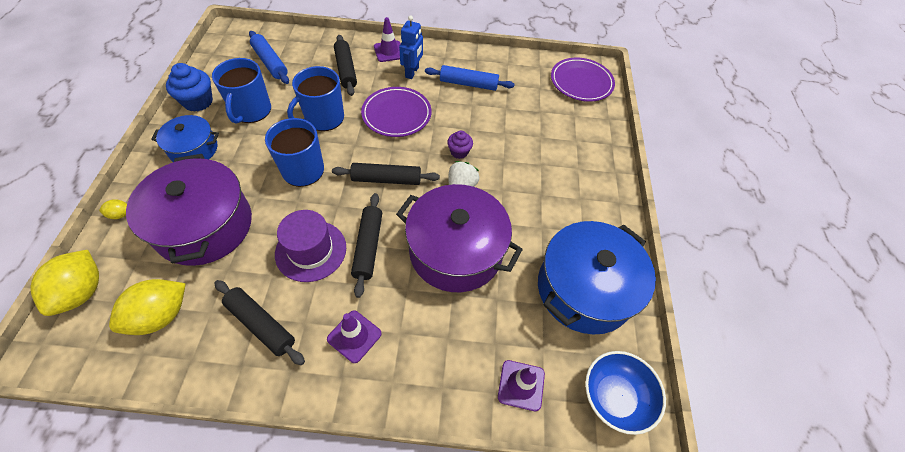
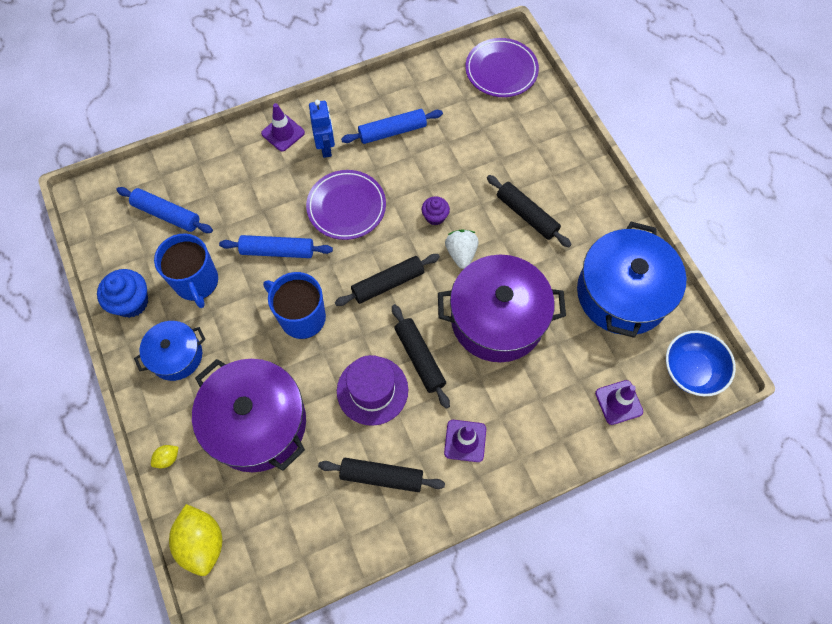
camera: 25 degrees left, 10 degrees up
(161, 316) = (290, 520): yellow lemon -> none
(323, 118) = (277, 251): blue mug -> blue rolling pin
(346, 70) = (255, 181): black rolling pin -> black rolling pin (526, 215)

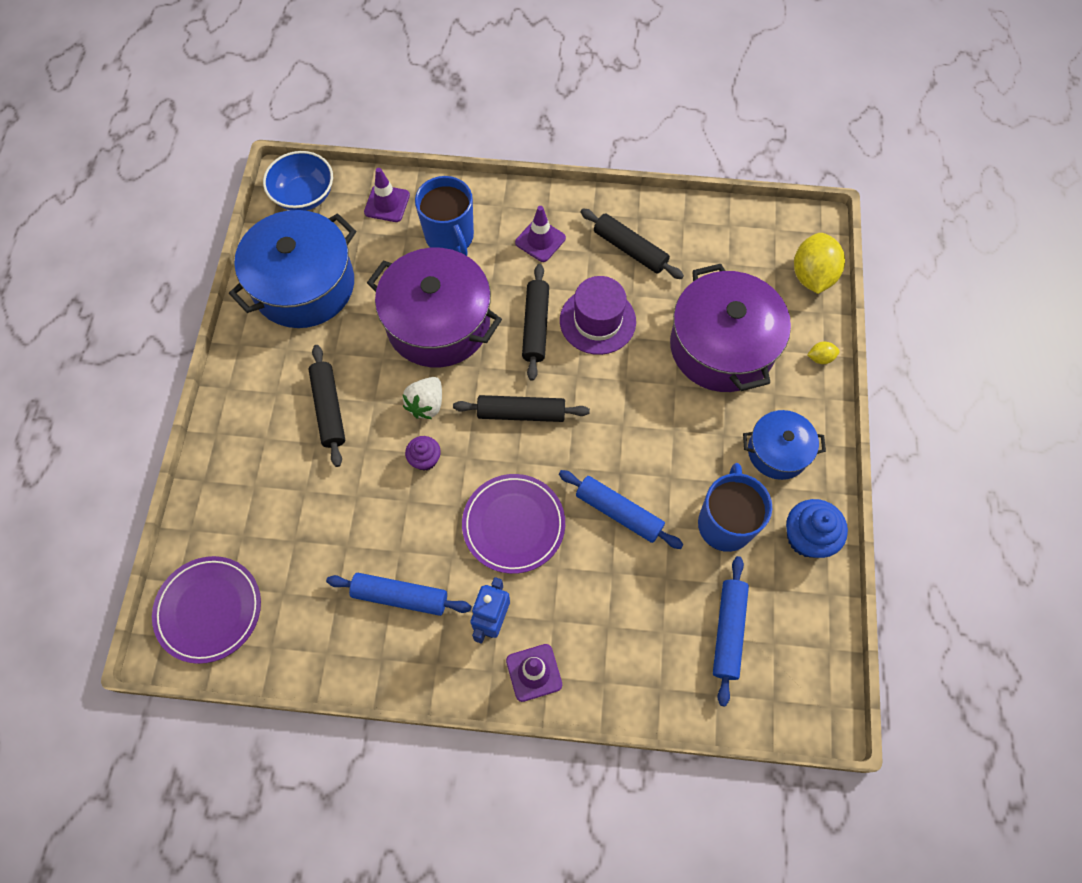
camera: 150 degrees left, 0 degrees up
(167, 214) = (728, 631): blue rolling pin -> blue rolling pin turned 45 degrees clockwise
(301, 317) = (629, 425): blue mug -> blue mug (450, 237)

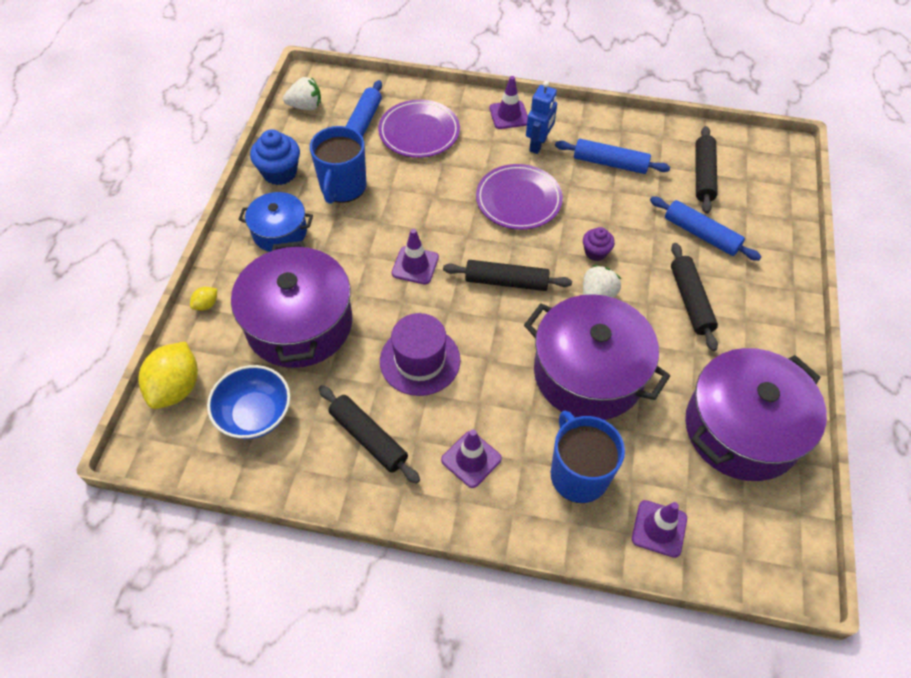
camera: 175 degrees left, 10 degrees down
(209, 610) = (759, 167): purple plate -> purple plate (419, 132)
(304, 195) = (767, 551): blue bowl -> blue bowl (255, 414)
(304, 285) = (741, 429): blue pot -> purple pot
(536, 326) = (485, 361): black rolling pin -> black rolling pin (703, 175)
(618, 512) = (429, 201): blue rolling pin -> blue rolling pin (701, 234)
(620, 423) = (415, 265): none -> purple traffic cone
(813, 659) = (305, 106): none -> white strawberry
(820, 358) = (206, 305): yellow lemon -> yellow lemon turned 45 degrees counterclockwise

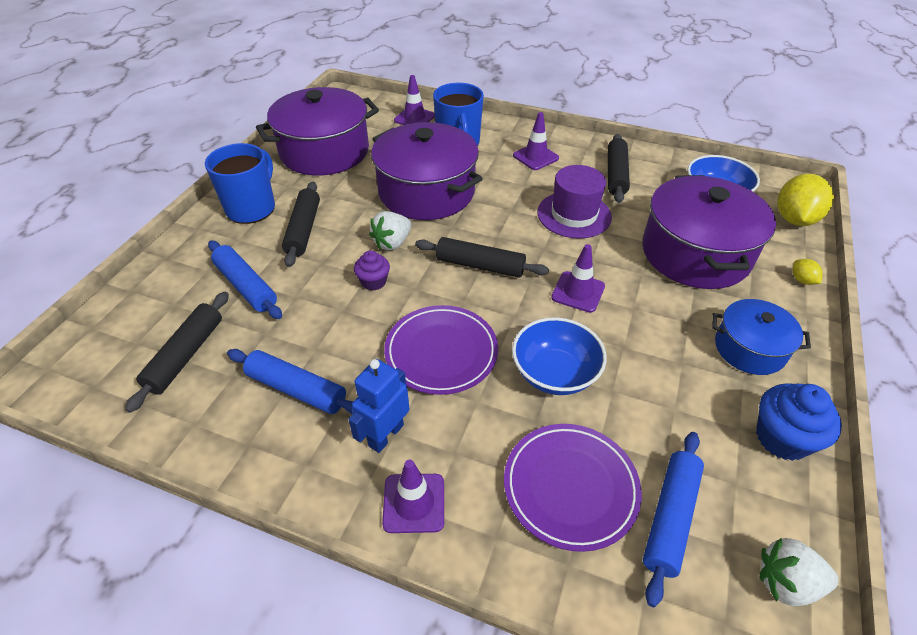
camera: 170 degrees left, 10 degrees down
(206, 305) = (802, 280): yellow lemon -> yellow lemon turned 75 degrees counterclockwise
(343, 187) = (680, 401): blue mug -> blue mug (251, 208)
(369, 438) = (615, 174): black rolling pin -> black rolling pin turned 45 degrees clockwise
(432, 195) = (554, 373): none -> blue bowl

